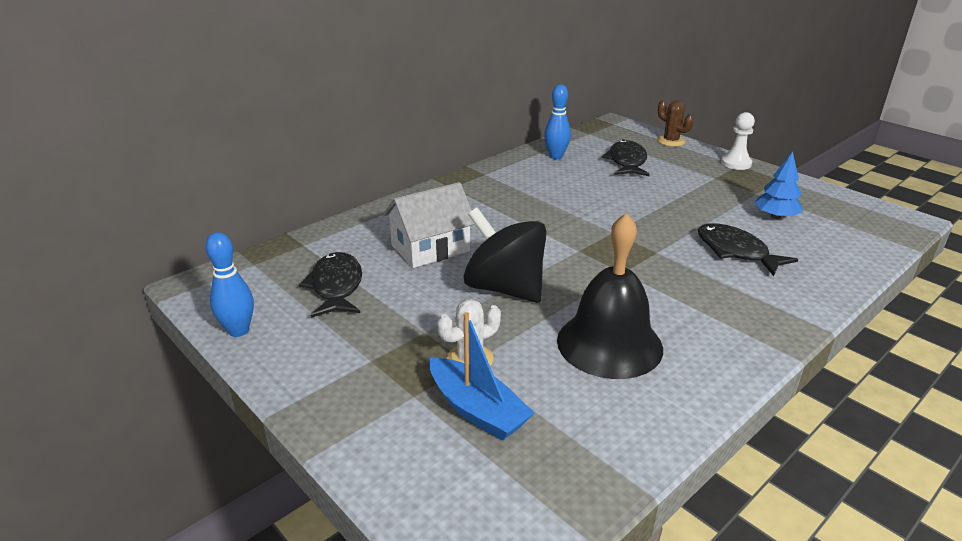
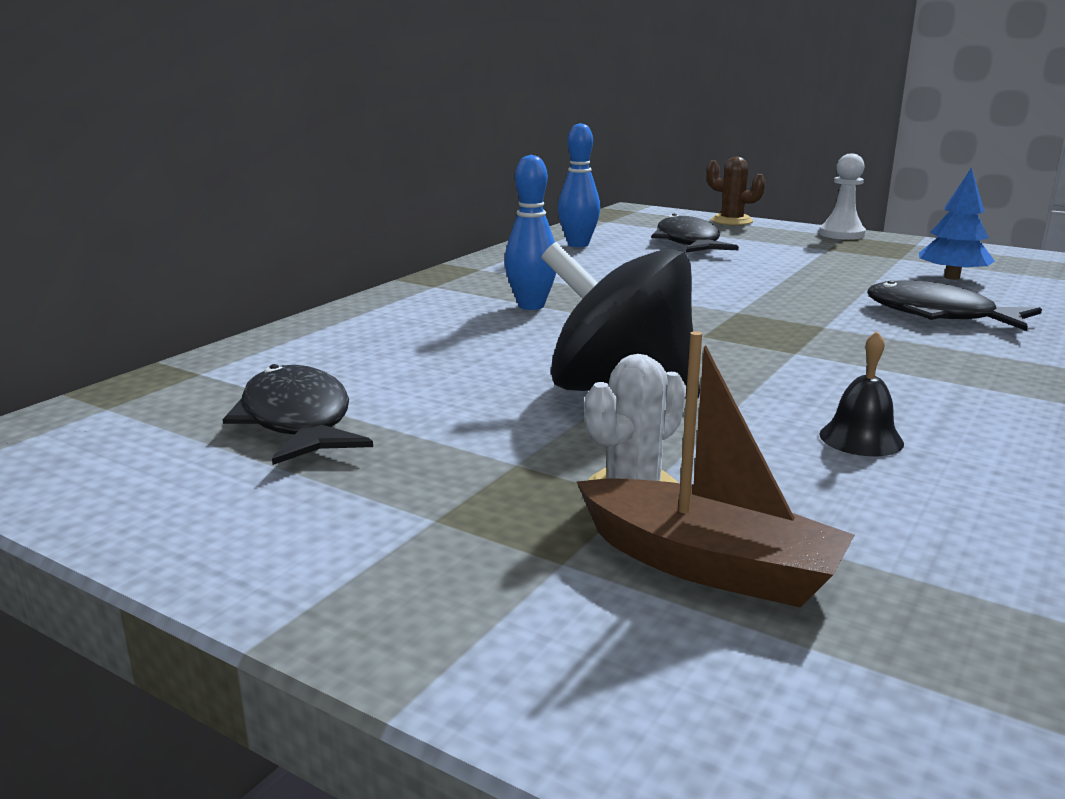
camera: 15 degrees left, 10 degrees down
(238, 331) = (112, 509): blue bowling pin -> blue bowling pin (531, 306)
(430, 248) = (448, 355): white house -> none
(477, 410) = (709, 565): blue boat -> brown boat
(609, 344) = (861, 438): black bell -> black bell, size x0.41

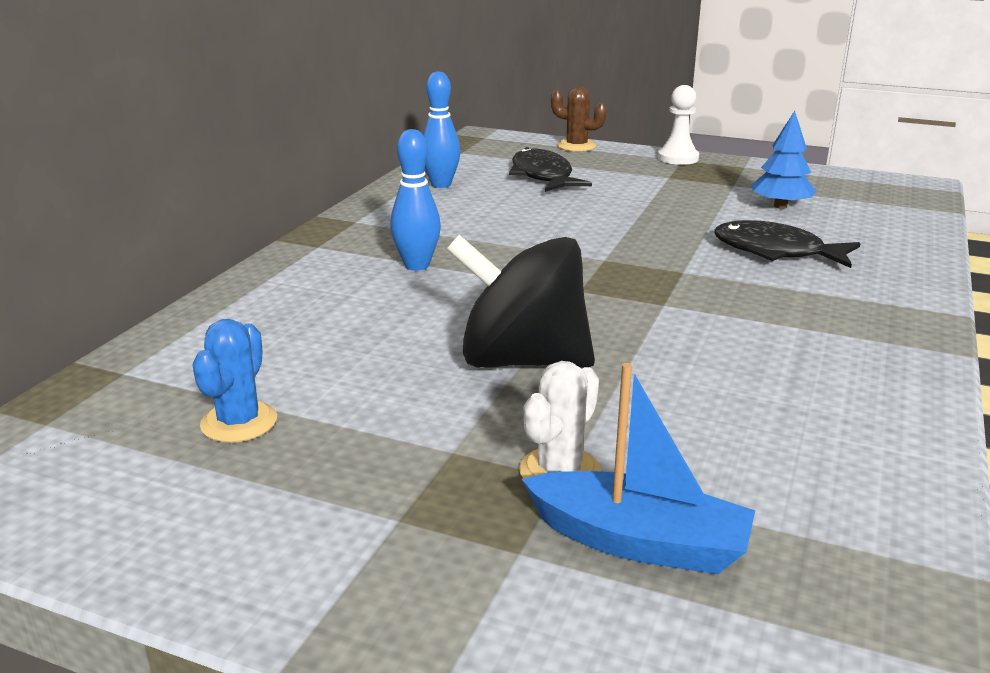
camera: 10 degrees left, 5 degrees up
(297, 421) = (239, 422): black fish -> blue cactus
(709, 565) = (639, 541): brown boat -> blue boat
(861, 438) = (735, 396): black bell -> none

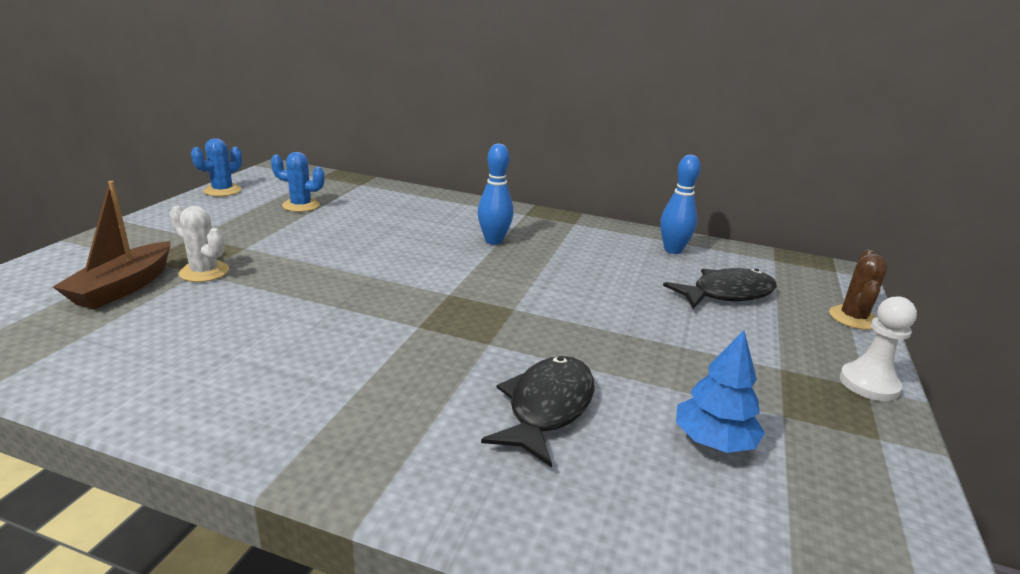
camera: 85 degrees right, 0 degrees up
(100, 541) = (222, 190): none -> blue cactus
(522, 361) = (338, 268): black spinning top -> none
(639, 541) = (123, 287): blue boat -> brown boat

